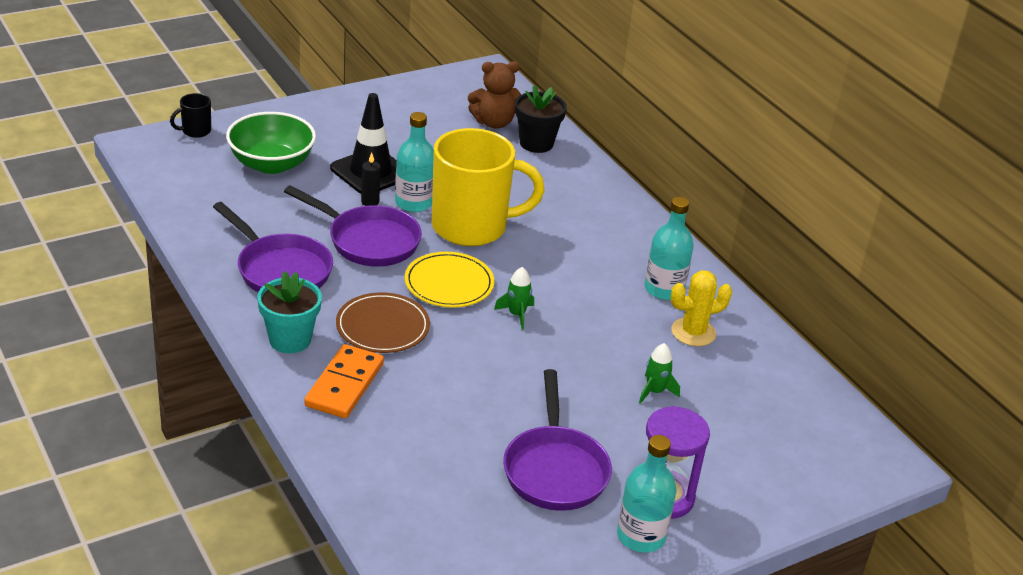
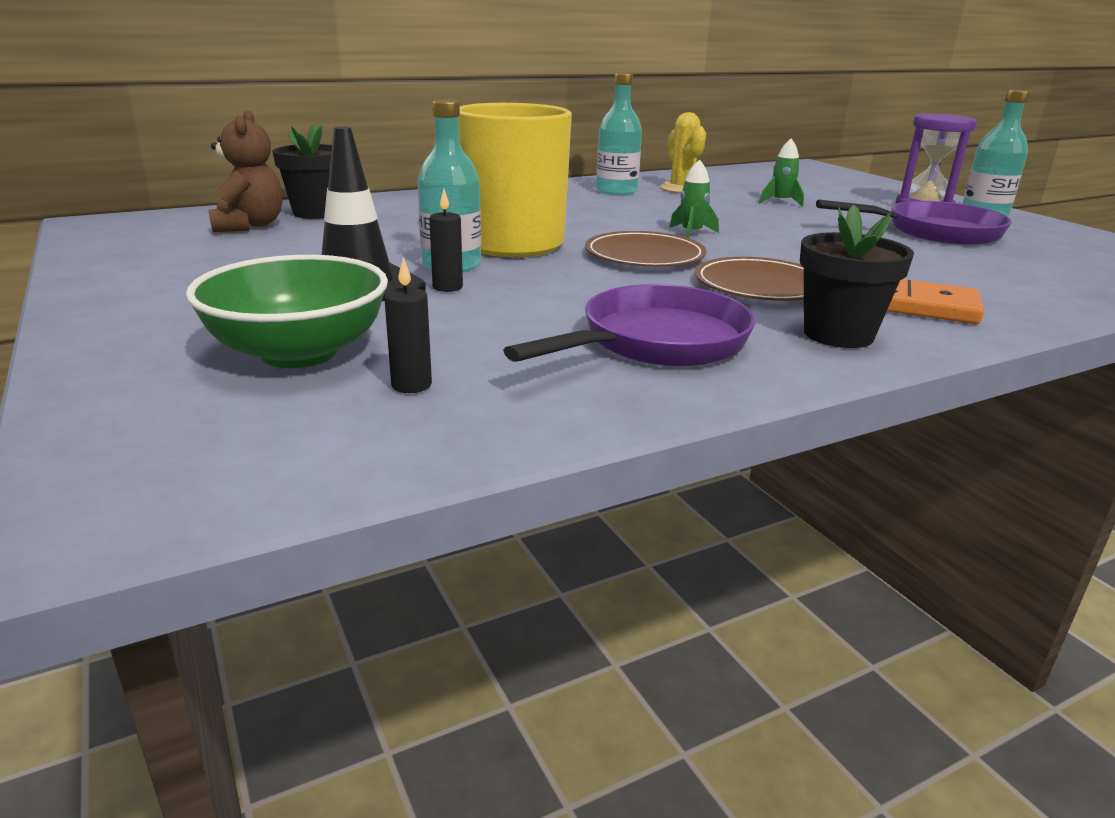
camera: 85 degrees left, 10 degrees down
(195, 131) = (94, 435): black mug -> none
(232, 195) = (411, 385): none -> black candle
(290, 340) = (838, 334): turquoise flower pot -> black flower pot
(368, 241) = (556, 289): purple pan -> none
(449, 283) = (644, 255): yellow plate -> brown plate

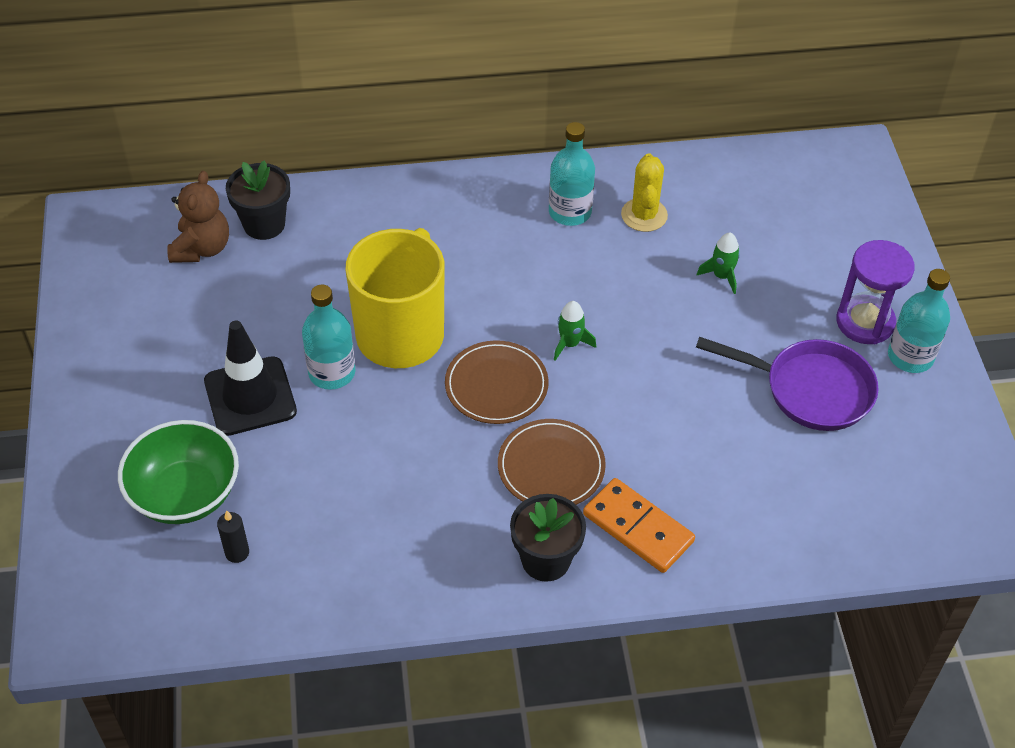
camera: 20 degrees right, 25 degrees up
(447, 287) = (312, 414): black candle -> none
(656, 342) = (412, 538): purple pan -> none

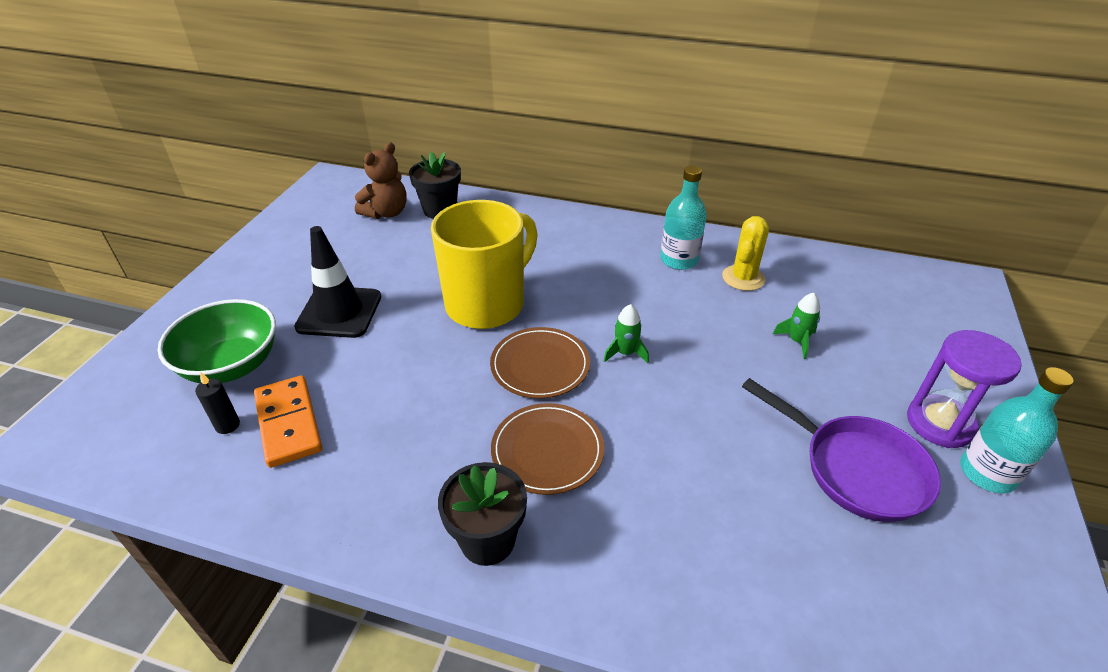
camera: 25 degrees right, 10 degrees down
(332, 372) = (413, 314): turquoise bottle -> none
(638, 528) = (602, 544): orange domino -> orange domino (289, 423)

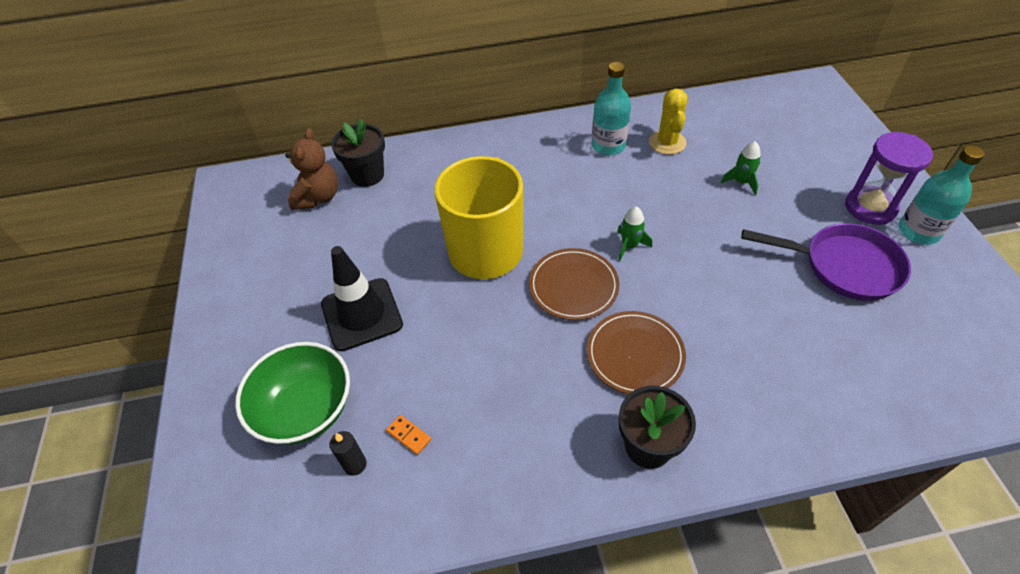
camera: 25 degrees left, 10 degrees up
(289, 423) = (409, 435): orange domino -> orange domino, size x0.44

